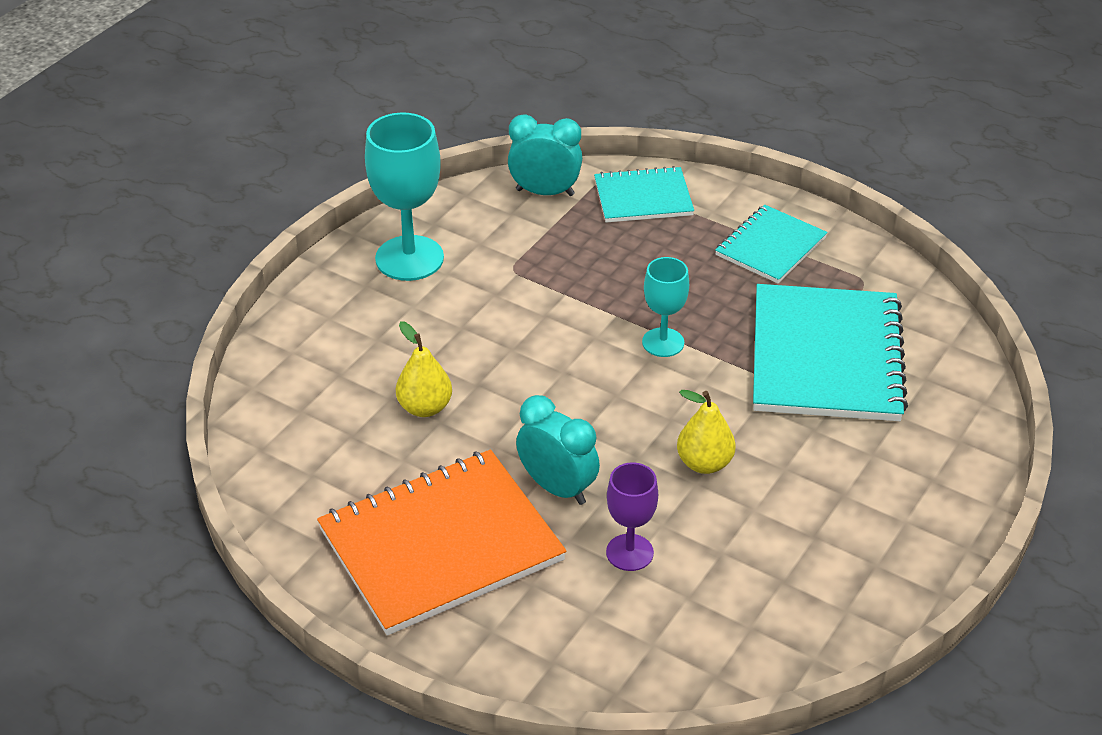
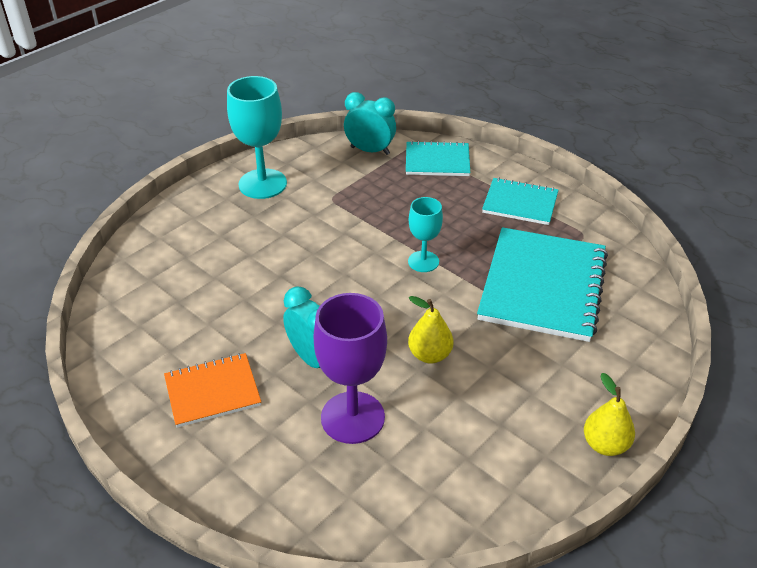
camera: 10 degrees right, 0 degrees up
(425, 407) = (237, 287): yellow pear -> yellow pear (605, 445)
(441, 545) = (212, 391): orange notebook -> orange notebook, size x0.56
(629, 552) = (352, 417): purple goblet -> purple goblet, size x1.71
(770, 246) = (520, 203): turquoise notebook -> turquoise notebook turned 60 degrees clockwise

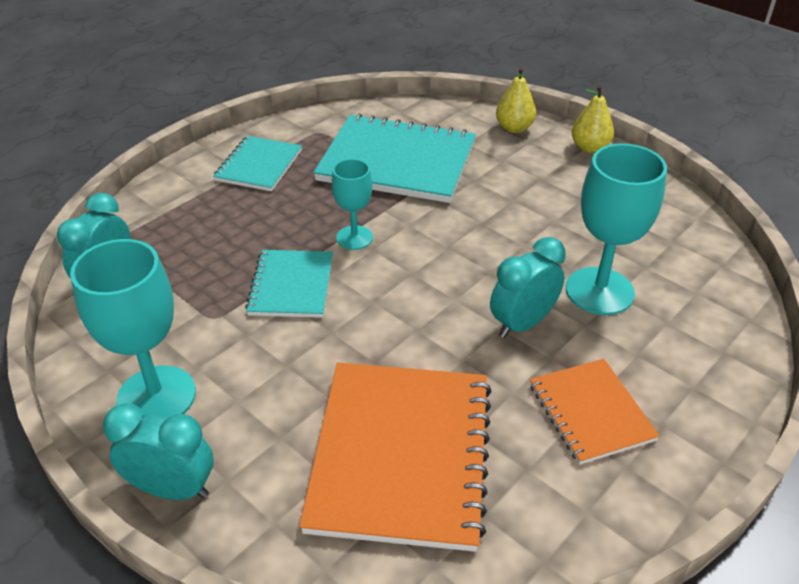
camera: 90 degrees left, 0 degrees up
(192, 198) = (173, 489): none -> turquoise clock
(195, 288) = (401, 454): none -> orange notebook
(352, 417) = (599, 291): purple goblet -> turquoise goblet
(430, 355) = (502, 237): yellow pear -> yellow pear (514, 128)
(437, 161) = (156, 221): turquoise notebook -> turquoise notebook (291, 285)

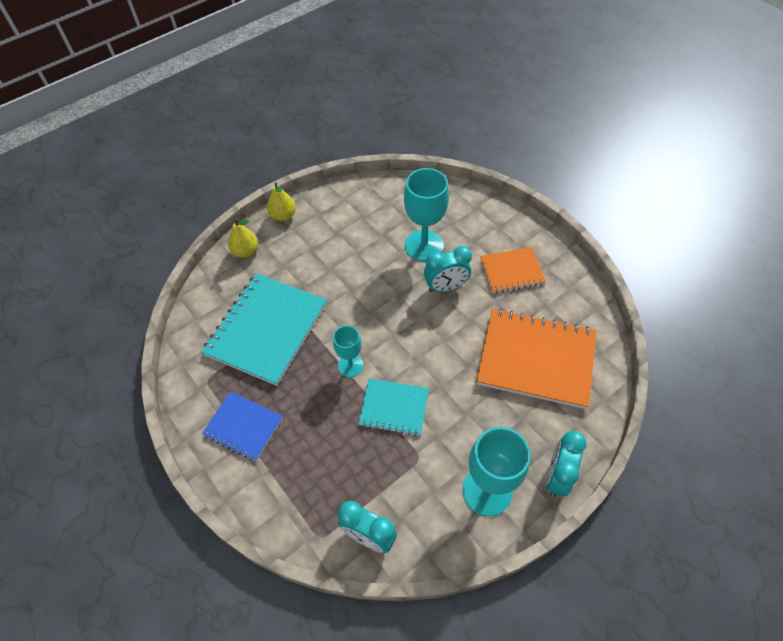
camera: 80 degrees left, 15 degrees up
(259, 165) = (243, 426): turquoise notebook -> blue notebook
(522, 324) = (446, 287): turquoise clock -> turquoise clock turned 75 degrees counterclockwise

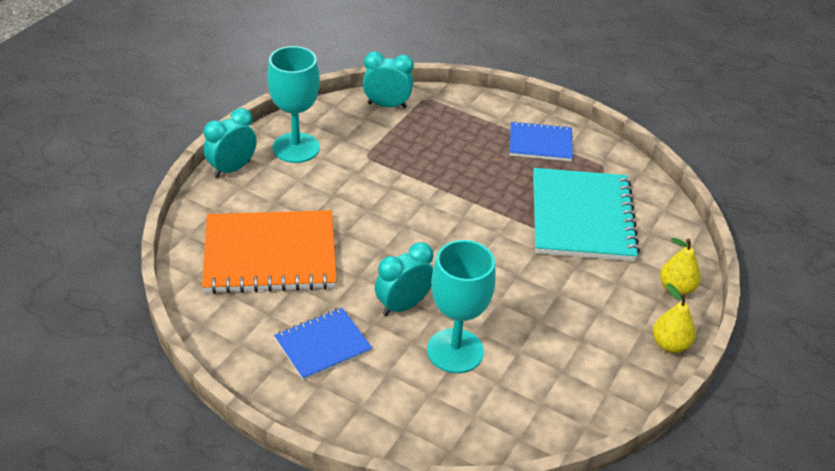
camera: 155 degrees right, 15 degrees down
(350, 365) = (471, 206): turquoise goblet -> none
(394, 407) = (408, 184): turquoise notebook -> none
(512, 271) = (323, 345): orange notebook -> blue notebook
(557, 476) = (232, 169): turquoise clock -> turquoise clock turned 135 degrees counterclockwise

